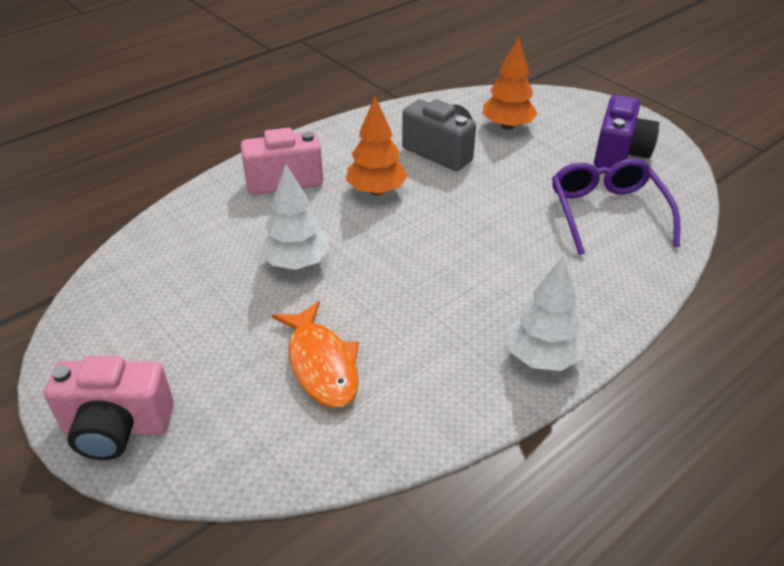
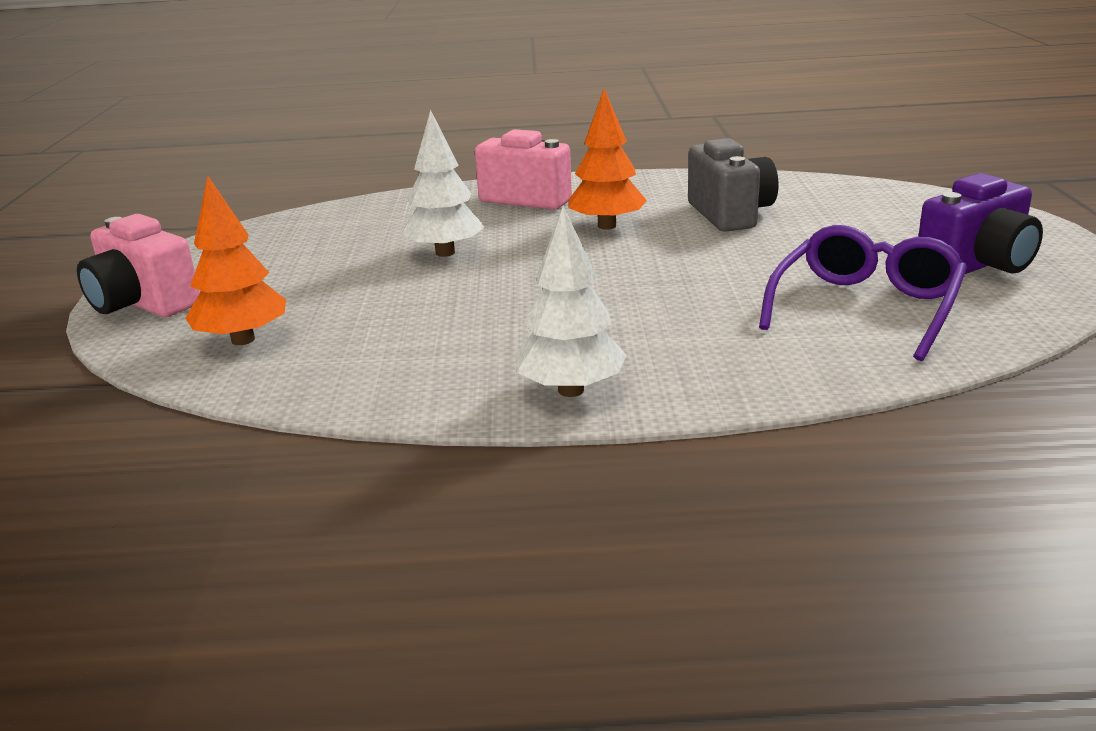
camera: 40 degrees right, 15 degrees down
(321, 364) = (350, 321): orange fish -> none
(507, 126) = (850, 212): orange tree -> orange tree (243, 340)

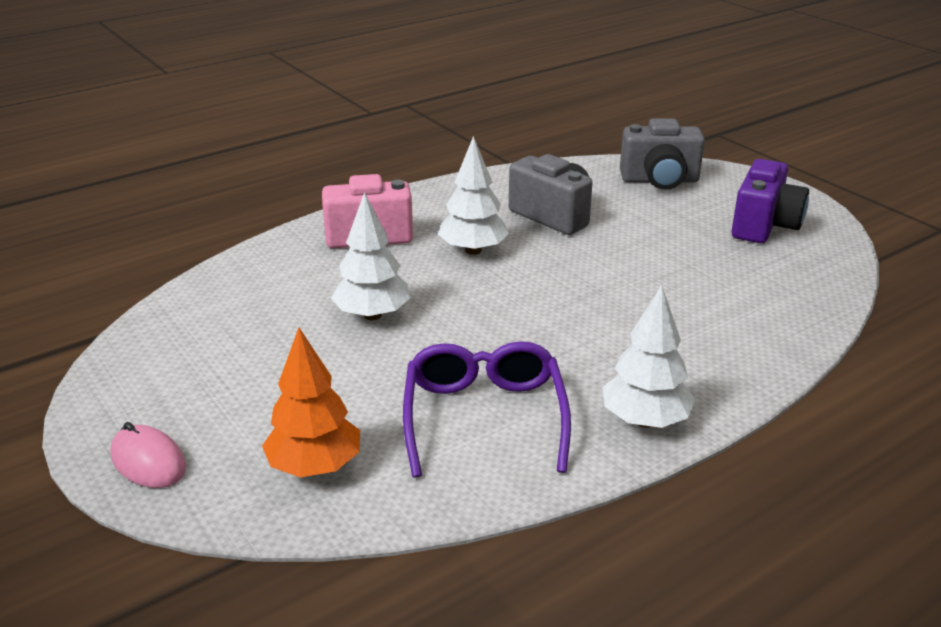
camera: 35 degrees left, 5 degrees up
(143, 304) = (148, 461): pink camera -> pink mouse
(607, 226) = (473, 250): orange tree -> white tree
(866, 308) = (741, 283): purple glasses -> purple glasses (484, 417)
(900, 206) = (659, 180): none -> grey camera

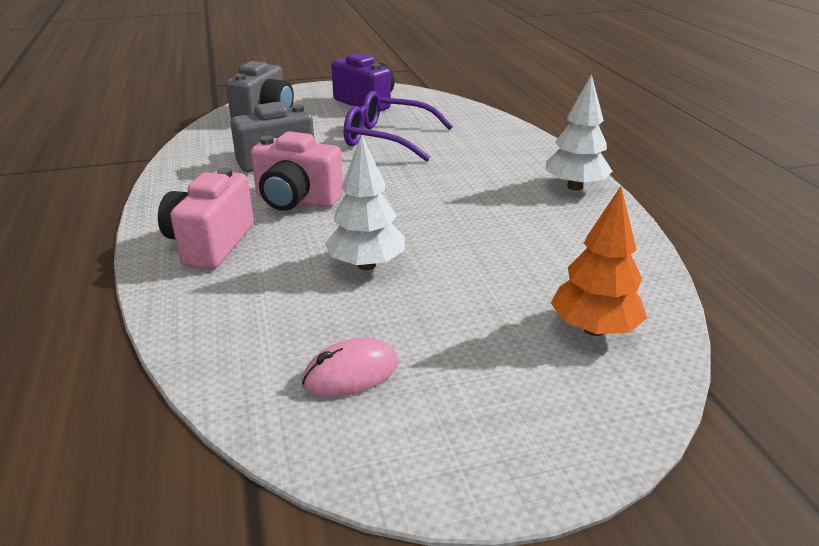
camera: 70 degrees left, 0 degrees up
(148, 461) = (559, 439): pink mouse -> pink mouse (351, 373)
(473, 250) = (296, 200): white tree -> pink camera
(484, 417) = (550, 240): purple glasses -> purple glasses (388, 138)

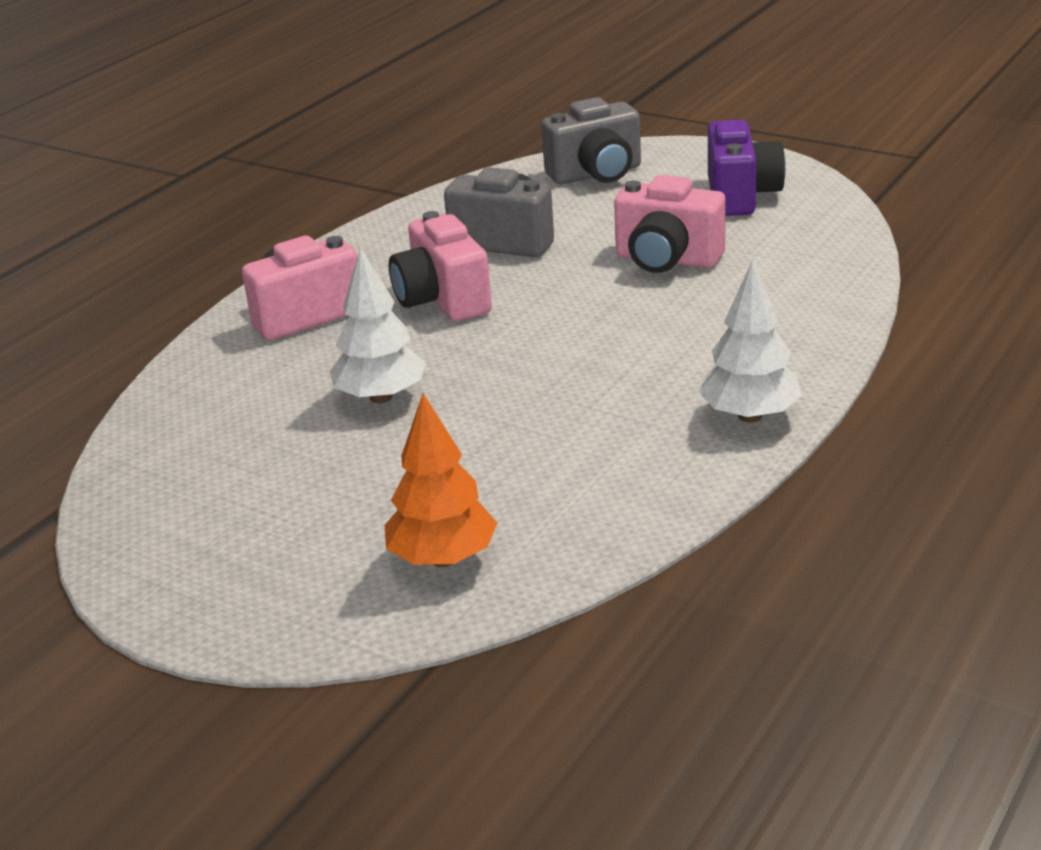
camera: 50 degrees right, 0 degrees up
(351, 373) = (213, 480): pink mouse -> none
(388, 138) = (667, 260): purple glasses -> pink camera

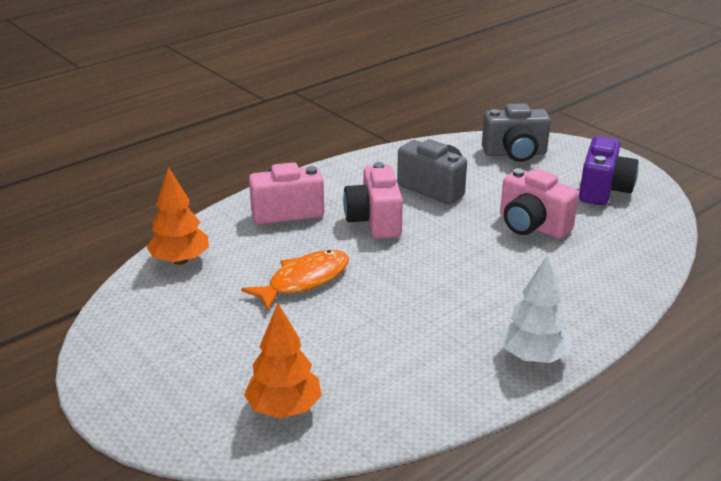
camera: 15 degrees right, 0 degrees up
(178, 412) = (180, 260): none -> orange tree
(381, 397) = (304, 281): white tree -> orange fish

